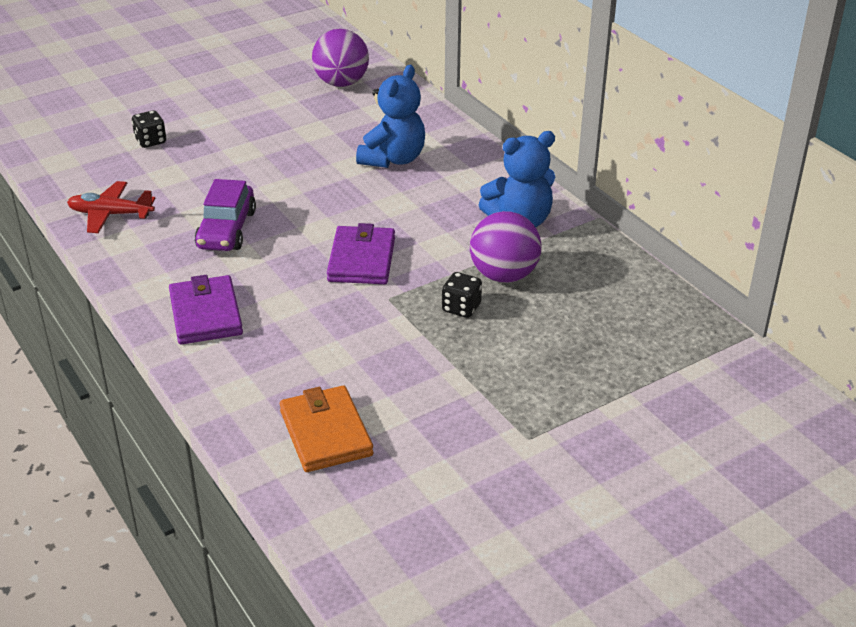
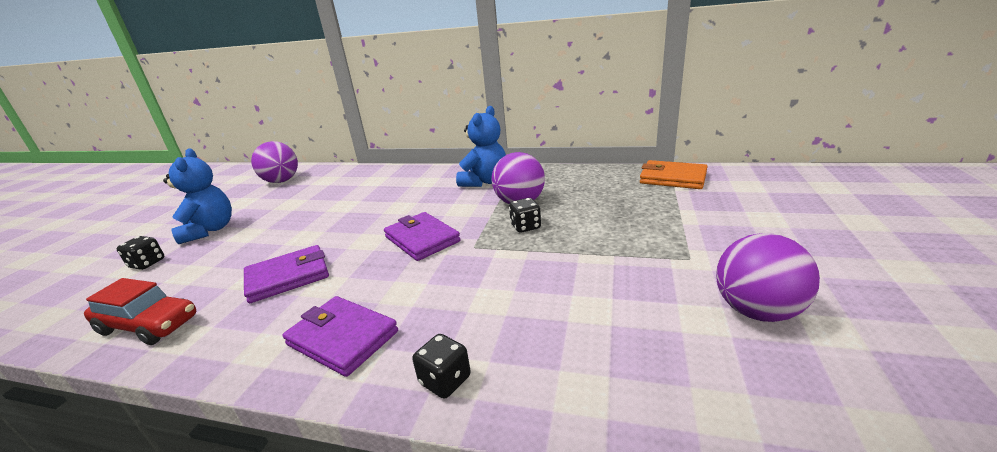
camera: 40 degrees left, 10 degrees down
(111, 214) = (149, 325): red plane -> red car
(226, 230) = (288, 277): purple car -> purple wallet
(226, 389) = (445, 380): none -> black dice
(326, 433) = (579, 349): orange wallet -> orange wallet (672, 178)
(393, 159) = (366, 192): blue teddy bear -> blue teddy bear (209, 230)
(484, 505) = (756, 311): none -> purple ball

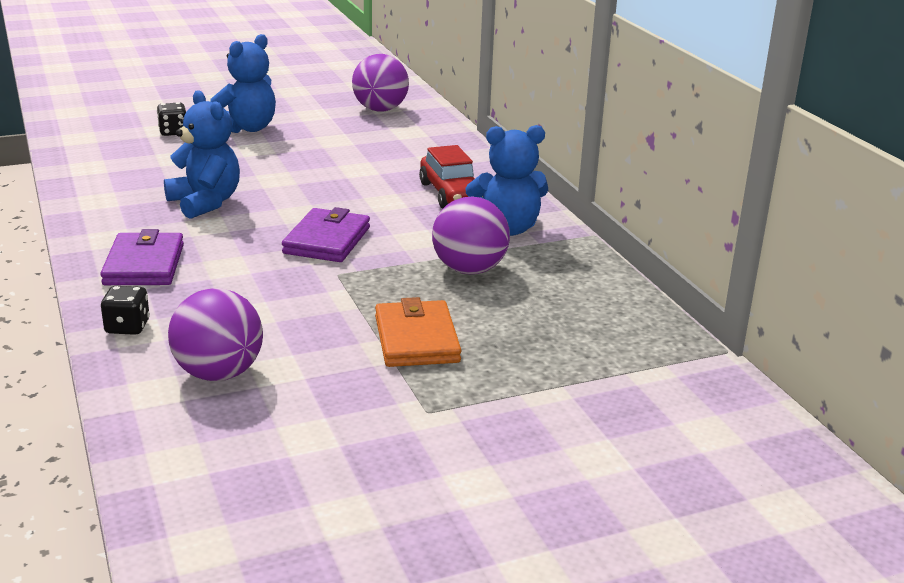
camera: 50 degrees right, 0 degrees up
(149, 325) = (101, 180): red car -> red car (451, 194)
(288, 277) = (205, 203): purple wallet -> blue teddy bear
(525, 226) = (410, 291): black dice -> none
(672, 178) = (669, 364): orange wallet -> orange wallet (416, 339)
(756, 311) = (346, 466): purple ball -> purple ball (219, 373)

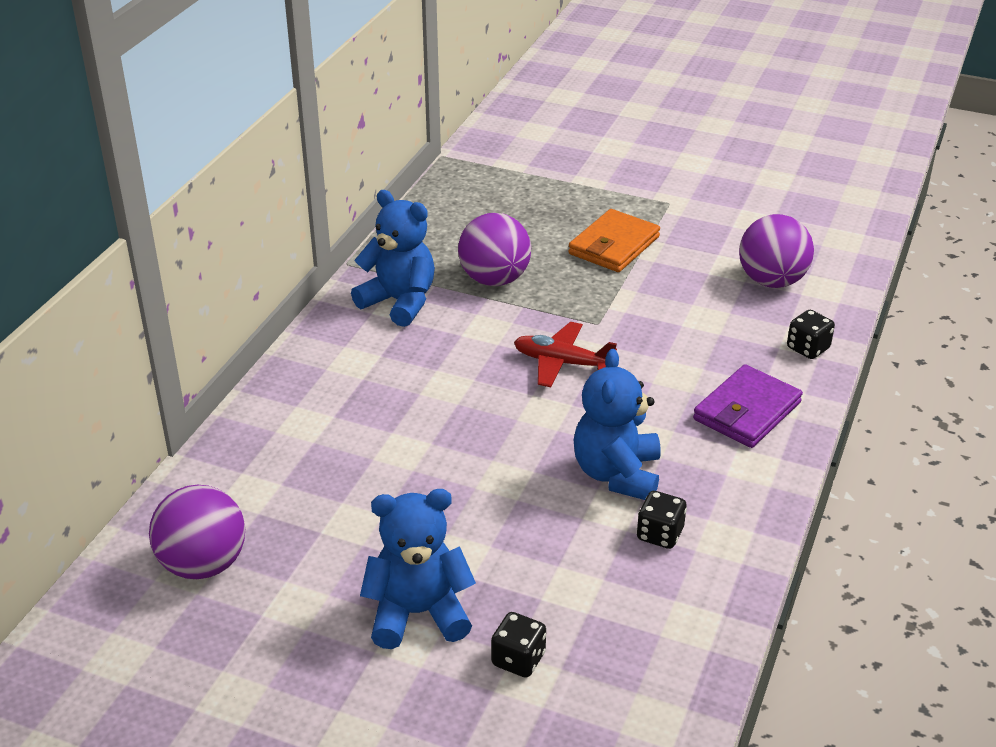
camera: 135 degrees left, 10 degrees up
(144, 189) = (660, 534): none -> black dice
(327, 240) = (562, 363): purple wallet -> red plane
(451, 194) = (375, 365): red car -> none

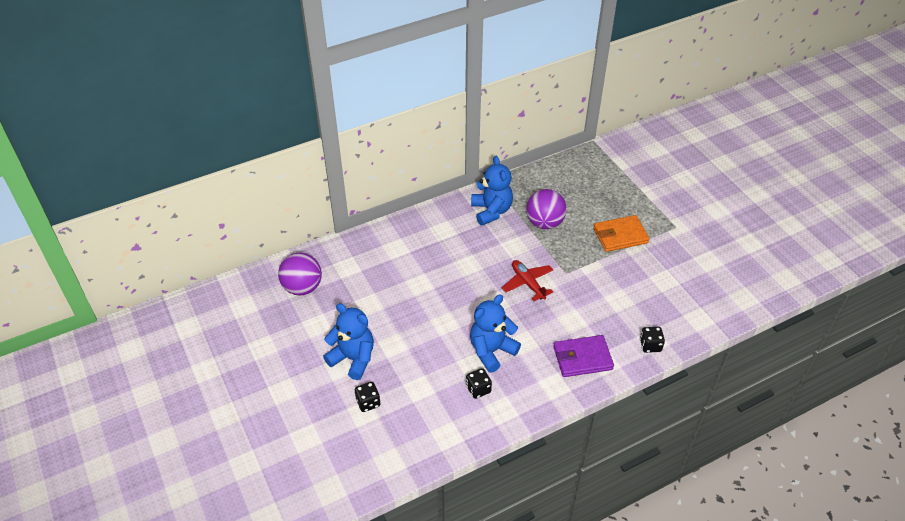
camera: 40 degrees right, 10 degrees up
(771, 281) = (676, 299): purple ball -> none

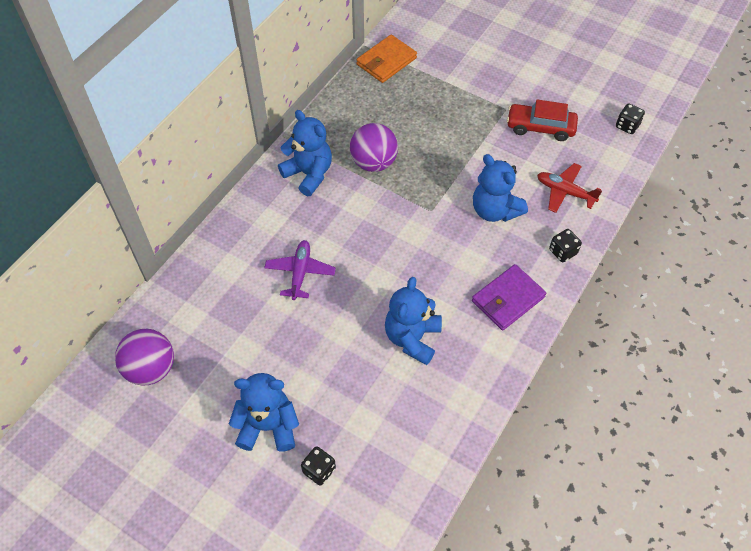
camera: 30 degrees left, 10 degrees up
(441, 272) = (300, 273): none -> purple plane
(478, 389) = (426, 390): black dice -> black dice (627, 126)
(528, 283) = (400, 241): red plane -> red plane (565, 192)
(615, 293) = (494, 210): none -> blue teddy bear
(620, 236) = (459, 143): orange wallet -> orange wallet (386, 61)
(695, 251) = (540, 127): none -> red car

